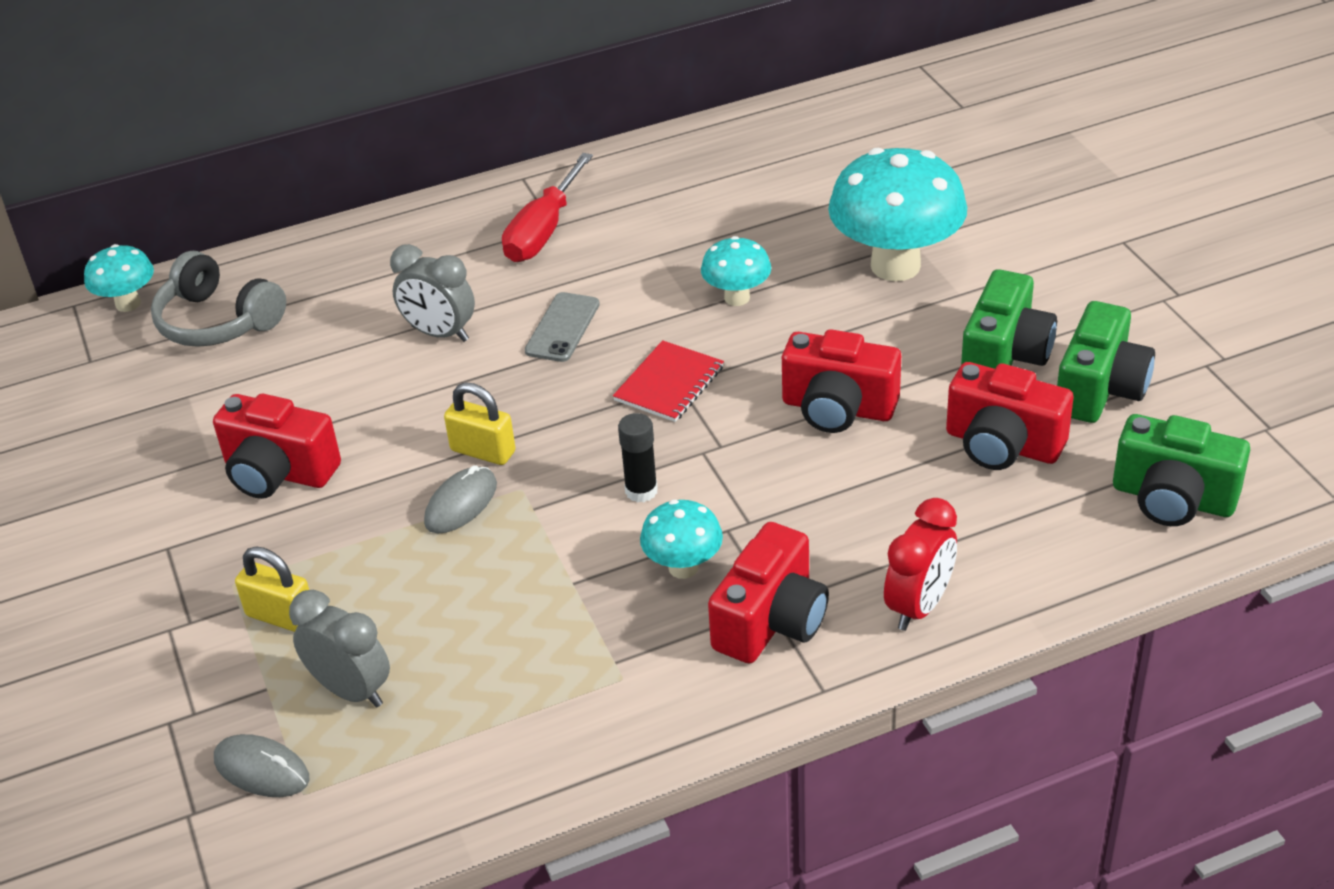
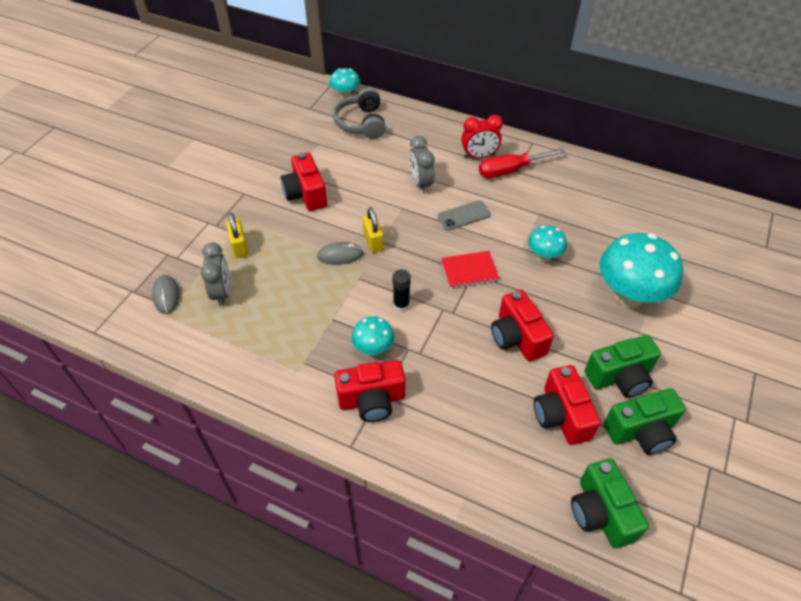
camera: 45 degrees right, 10 degrees up
(919, 606) = (430, 450): red clock -> red clock (479, 156)

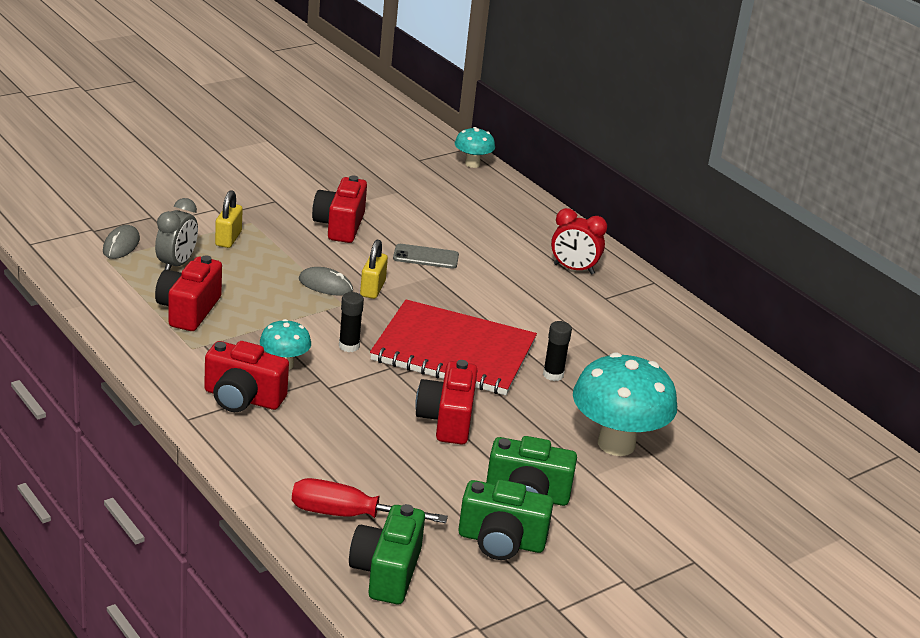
camera: 25 degrees right, 20 degrees down
(361, 123) = (465, 192): grey headphones -> none
(421, 183) = (477, 265): grey clock -> none
(464, 215) = (498, 308): grey phone -> grey phone (426, 257)
(469, 270) = (453, 351): red notebook -> red notebook, size x2.18
(510, 170) = (597, 294): red screwdriver -> red screwdriver (348, 515)
(544, 256) = (553, 375): turquoise mushroom -> black glue stick
(561, 415) = (426, 492): red camera -> red camera (188, 310)

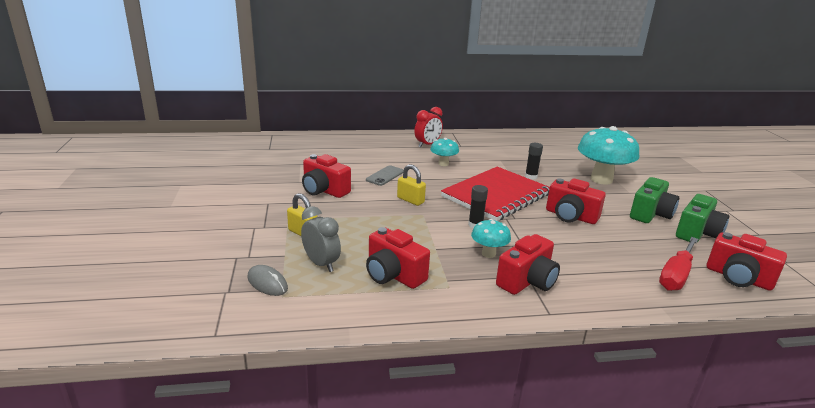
camera: 60 degrees left, 5 degrees down
(325, 285) = (395, 214): grey mouse -> none
(386, 572) = (738, 278): green camera -> red camera
(472, 164) = (291, 137): turquoise mushroom -> turquoise mushroom (443, 164)

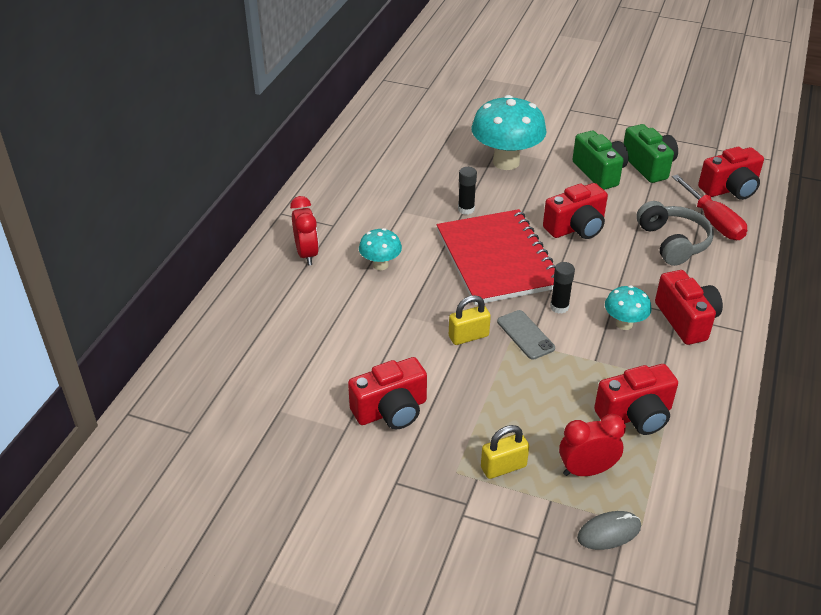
camera: 60 degrees left, 15 degrees up
(321, 264) = (586, 470): grey clock -> red clock
(385, 176) = (382, 334): grey phone -> grey phone (525, 335)
(616, 260) = (673, 242): none -> grey headphones

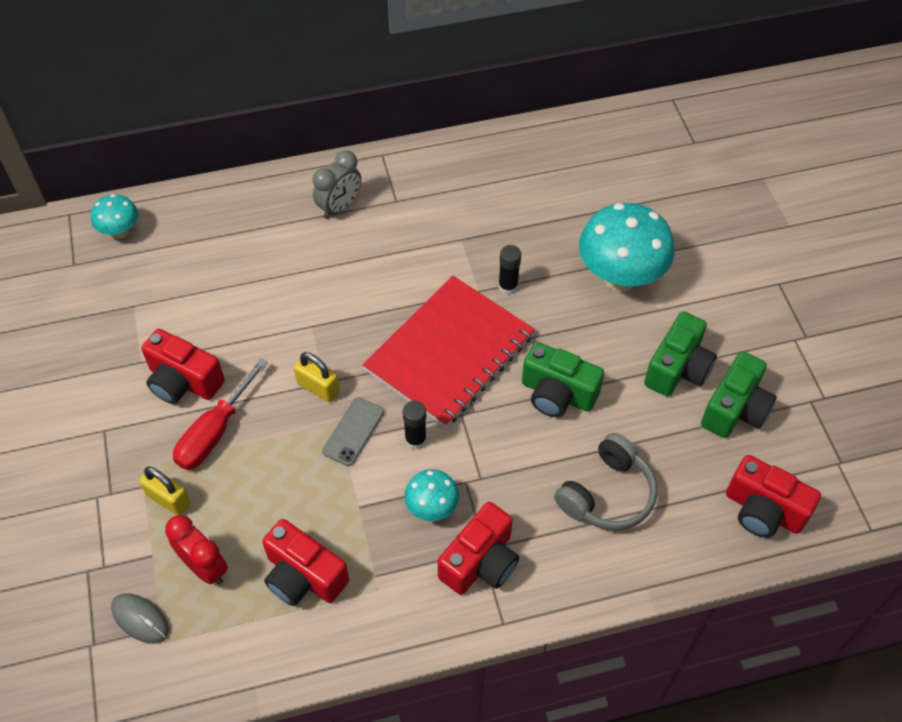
camera: 55 degrees right, 15 degrees up
(307, 254) = (339, 207): red clock -> grey clock
(380, 265) = (367, 267): turquoise mushroom -> turquoise mushroom (120, 232)
(576, 228) = (557, 394): red camera -> green camera
(713, 221) = (681, 518): red screwdriver -> red screwdriver (215, 432)

